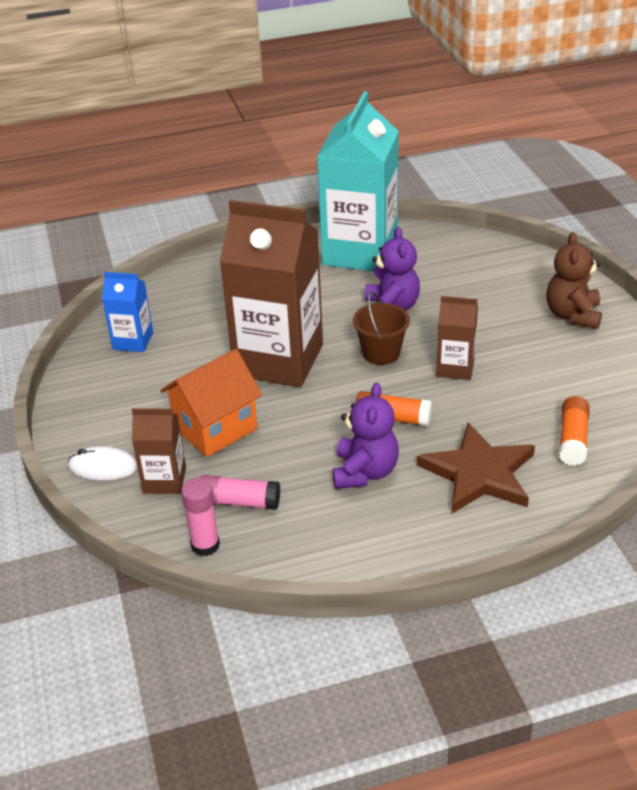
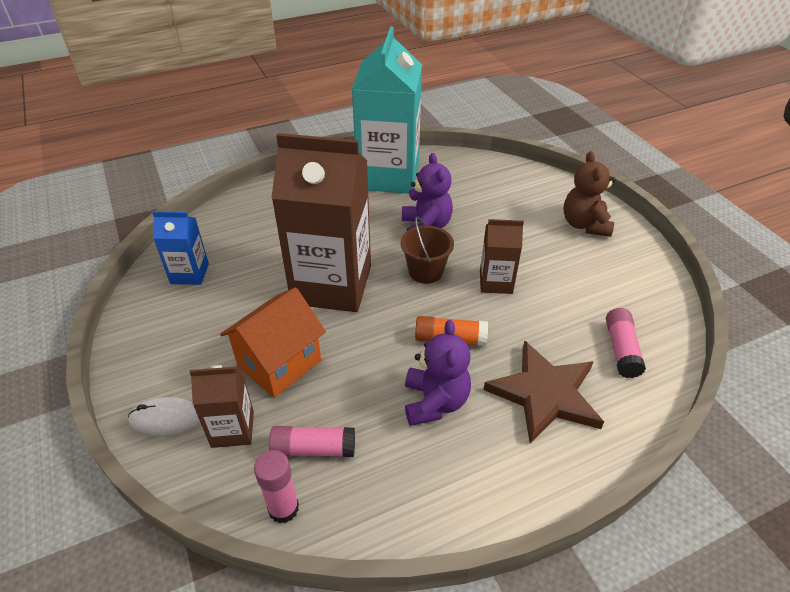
camera: 10 degrees left, 5 degrees up
(572, 439) = (621, 349): orange glue stick -> pink glue stick

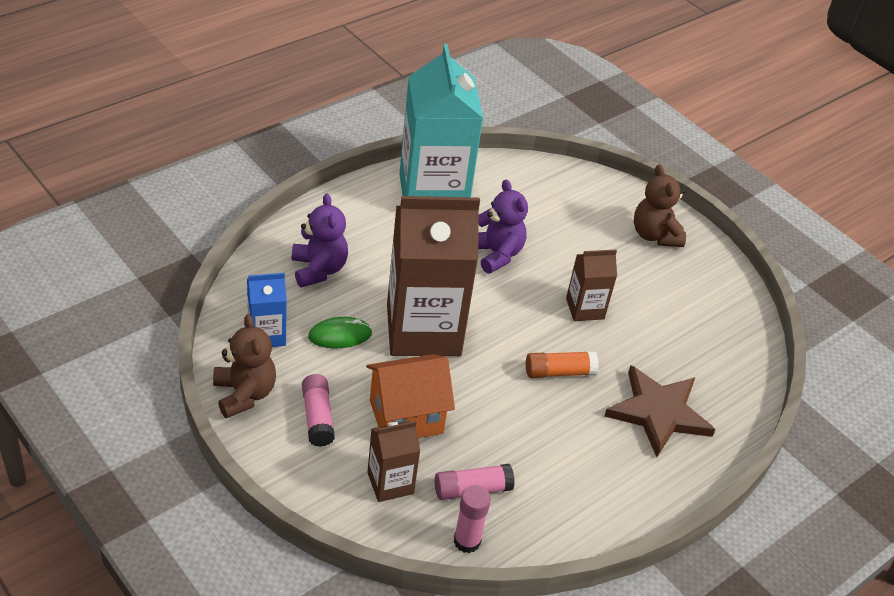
camera: 20 degrees left, 0 degrees up
(141, 323) = (244, 394): none -> brown teddy bear
(166, 418) = (322, 483): white mouse -> none
(253, 281) = (340, 335): none -> green mouse
(279, 363) = (406, 417): orange house -> orange house turned 45 degrees clockwise
(425, 271) = (512, 305): brown bucket -> none
(435, 402) = (564, 433): purple teddy bear -> purple teddy bear (318, 269)
(621, 349) = (715, 363): pink glue stick -> pink glue stick (317, 417)

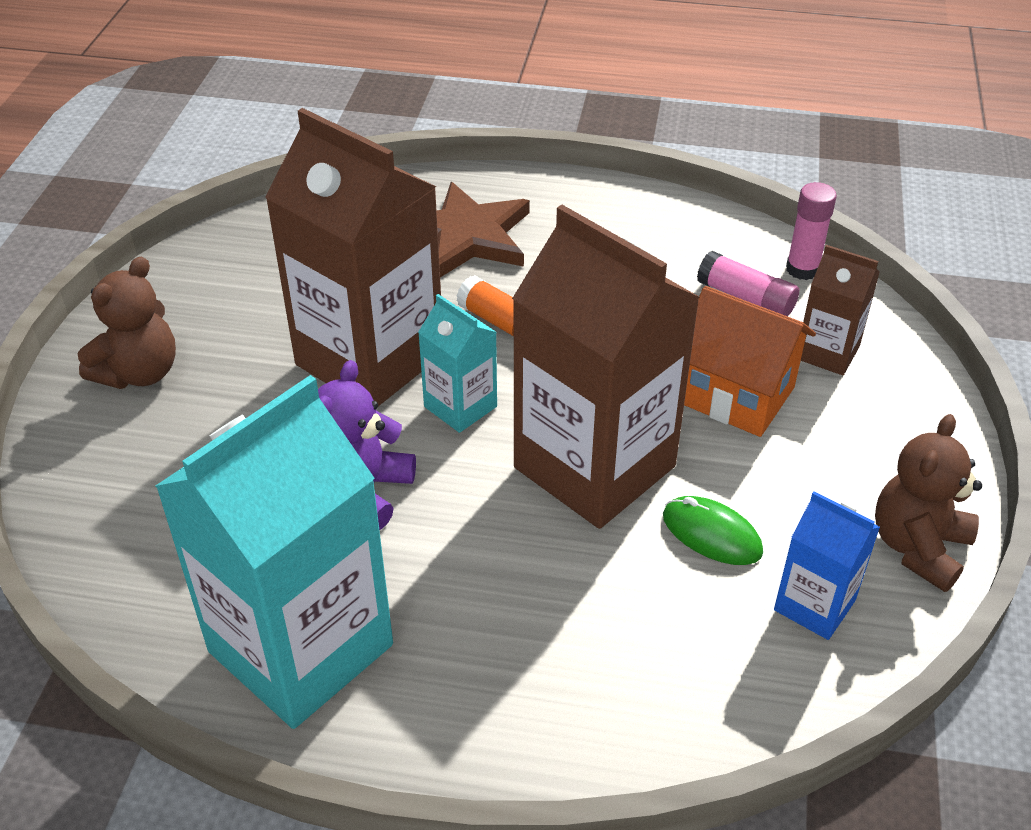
camera: 125 degrees left, 0 degrees up
(317, 417) = (845, 461): pink glue stick -> none
(318, 269) = (635, 650): purple teddy bear -> none
(515, 316) = (460, 406): none -> turquoise carton
(585, 308) = (370, 359): brown carton -> brown carton, size x2.11

